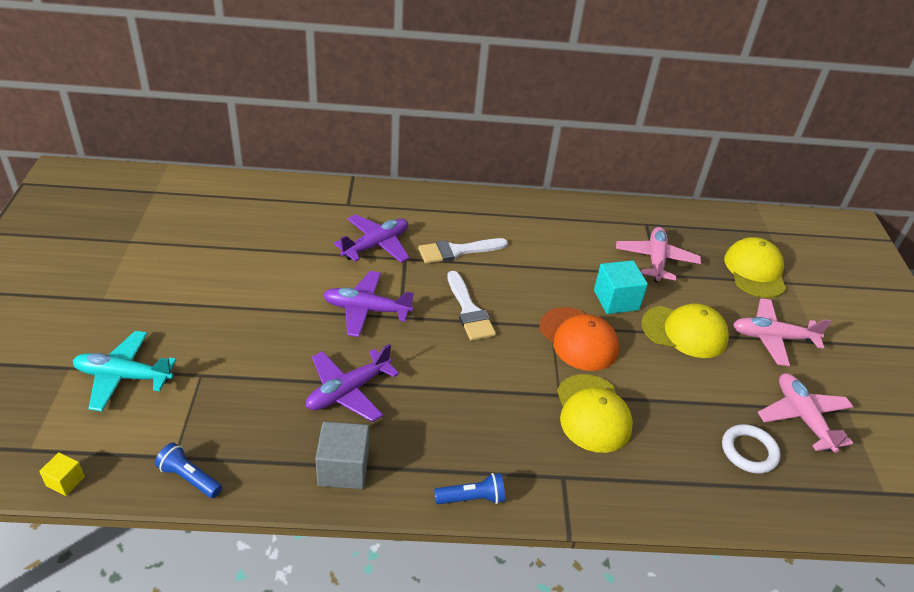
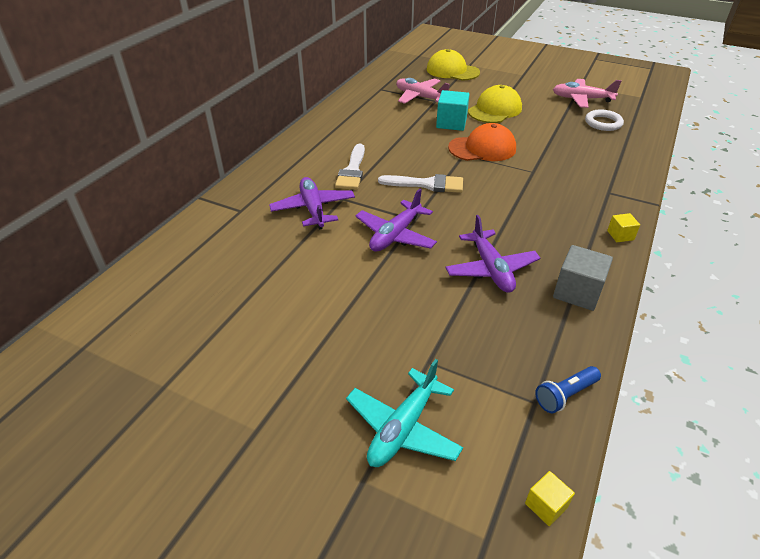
camera: 60 degrees left, 0 degrees up
(472, 498) = (620, 235): blue flashlight -> yellow cube
(592, 413) = (555, 164): yellow cap -> none
(772, 338) = (514, 85): pink plane -> none

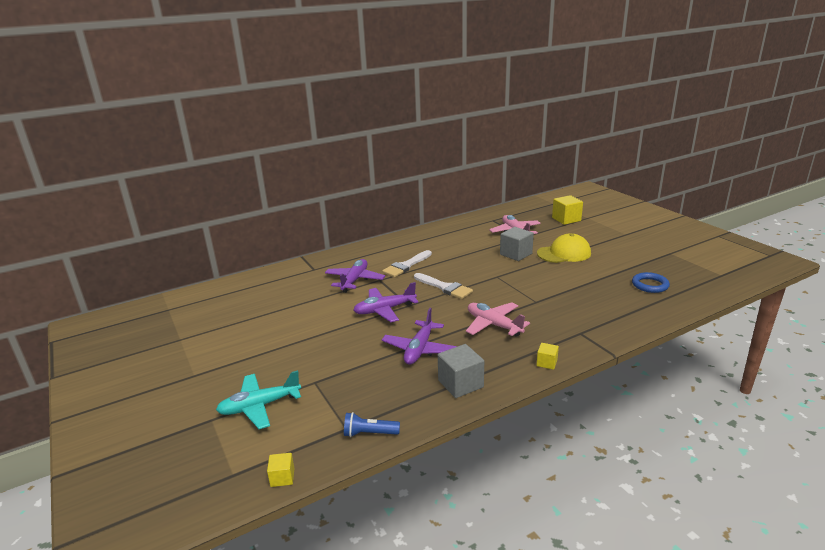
camera: 35 degrees right, 15 degrees down
(451, 123) = (516, 254): turquoise cube -> grey cube
(452, 71) = (566, 219): yellow cap -> yellow cube
(482, 148) = (517, 276): orange cap -> none
(582, 99) = (655, 263): pink plane -> pink plane (493, 325)
(603, 123) = (650, 285): white ring -> blue ring

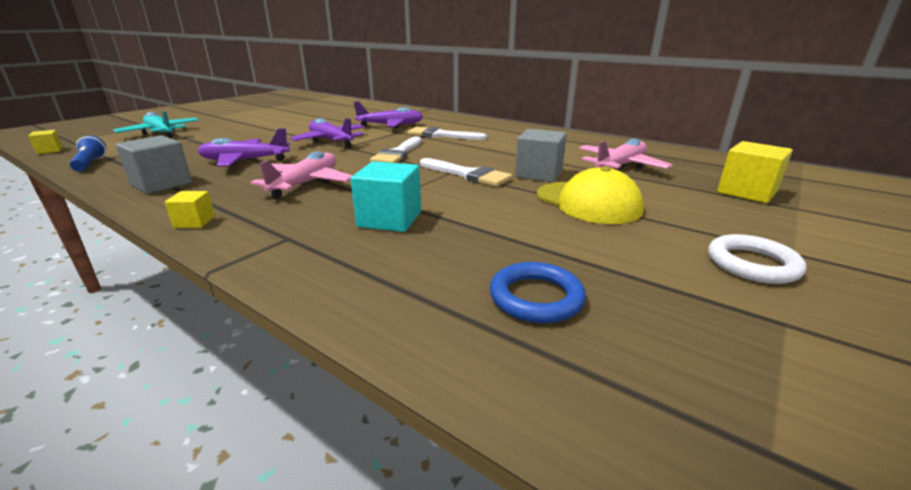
camera: 65 degrees right, 0 degrees up
(505, 273) = (467, 174): none -> white brush
(566, 303) = (389, 219): none -> turquoise cube
(633, 243) = (752, 264): none -> white ring

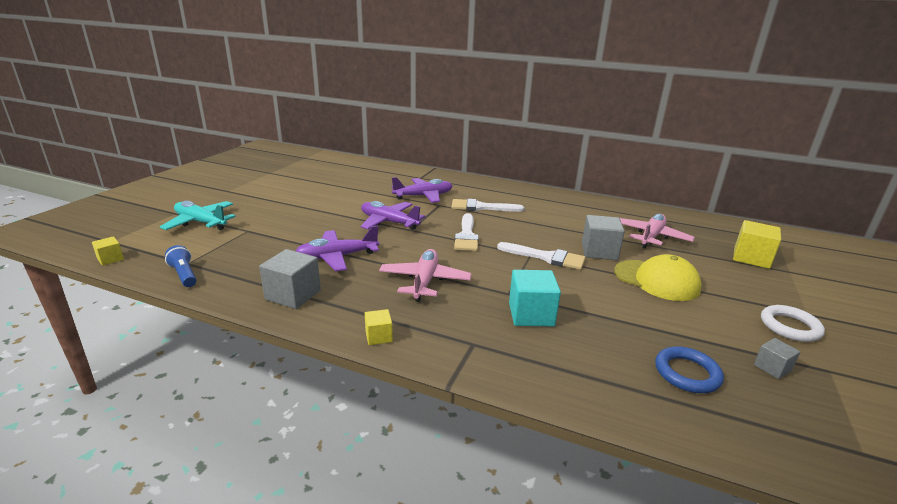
camera: 15 degrees left, 0 degrees up
(682, 307) = (772, 368): none -> grey cube

